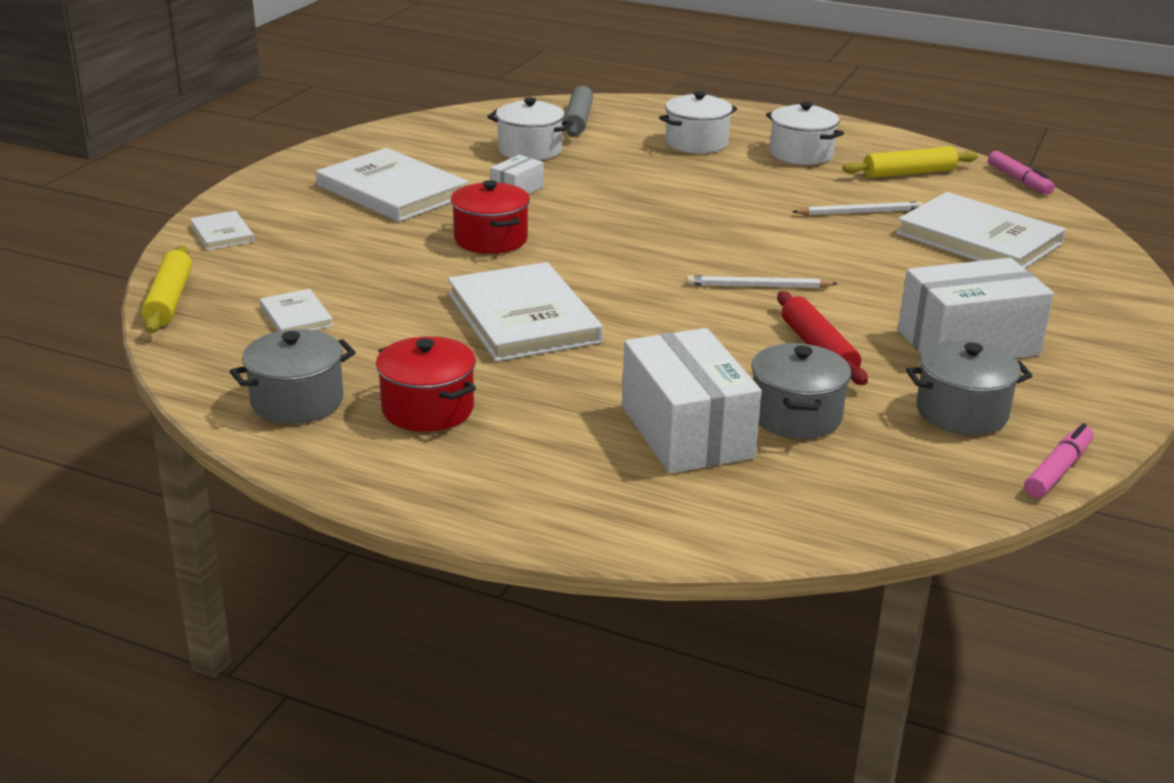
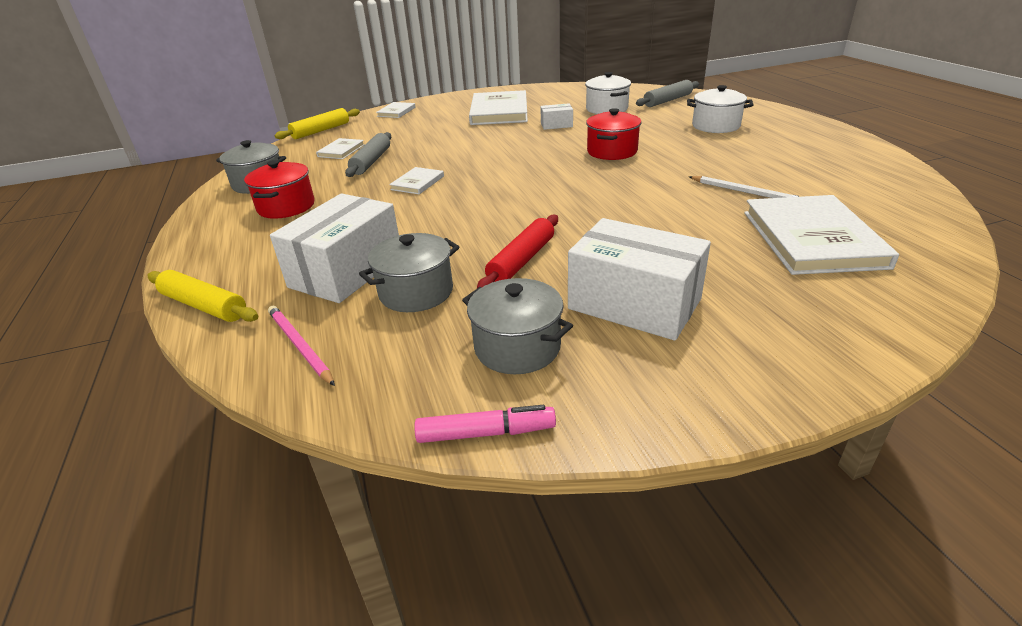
camera: 50 degrees right, 5 degrees up
(387, 314) = (371, 161): none -> grey rolling pin
(490, 239) = (490, 143): red pot -> red pot (612, 151)
(523, 318) = (417, 183): white book -> white book, size x0.48
(758, 286) = (571, 211): white pencil -> none
(801, 154) = (779, 148): white pot -> none
(808, 503) = (300, 346): none -> pink pencil
(909, 173) = (846, 179): yellow rolling pin -> yellow rolling pin (204, 305)
(1019, 180) = (951, 211): pink marker -> none

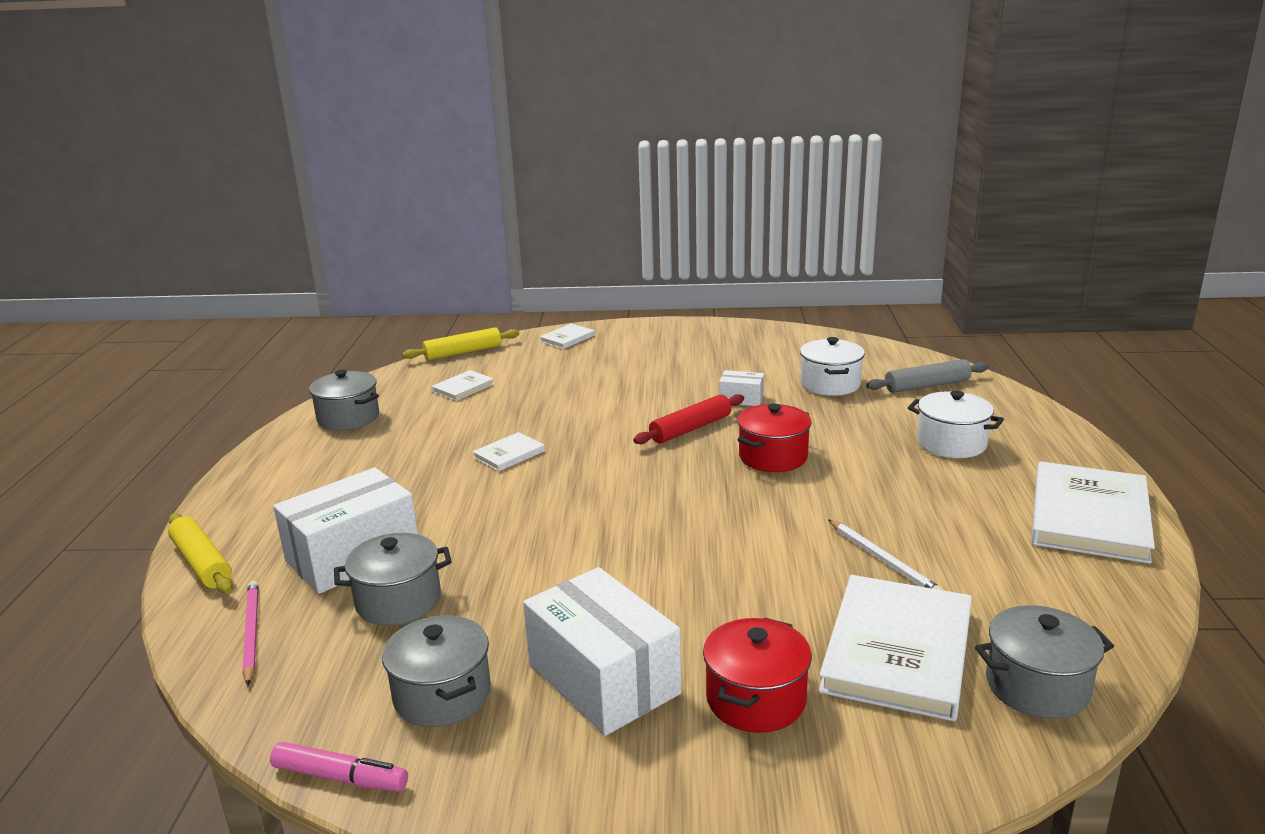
camera: 20 degrees right, 10 degrees down
(286, 207) = (353, 456): red pot -> red pot (756, 699)
(371, 161) = (483, 411): grey rolling pin -> none
(499, 112) = (689, 362): white book -> white book (1088, 516)
(521, 261) = (533, 590): red rolling pin -> red rolling pin (690, 428)
(915, 238) = (1037, 686): none -> grey pot

